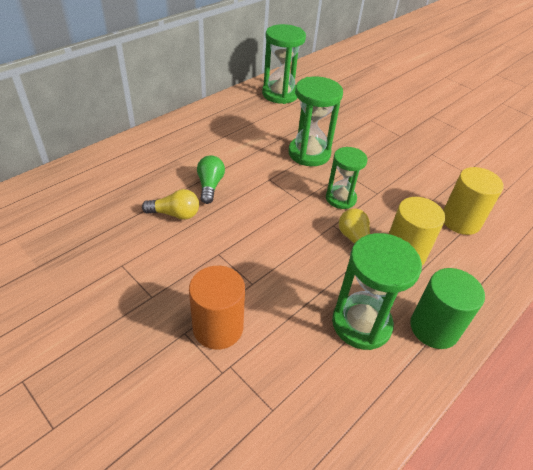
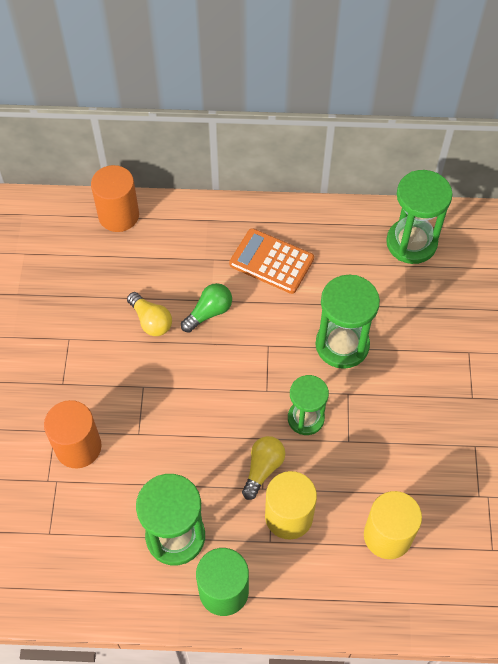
camera: 50 degrees right, 15 degrees up
(75, 173) = (118, 215): none -> orange cylinder
(215, 140) = (271, 261): none -> orange calculator

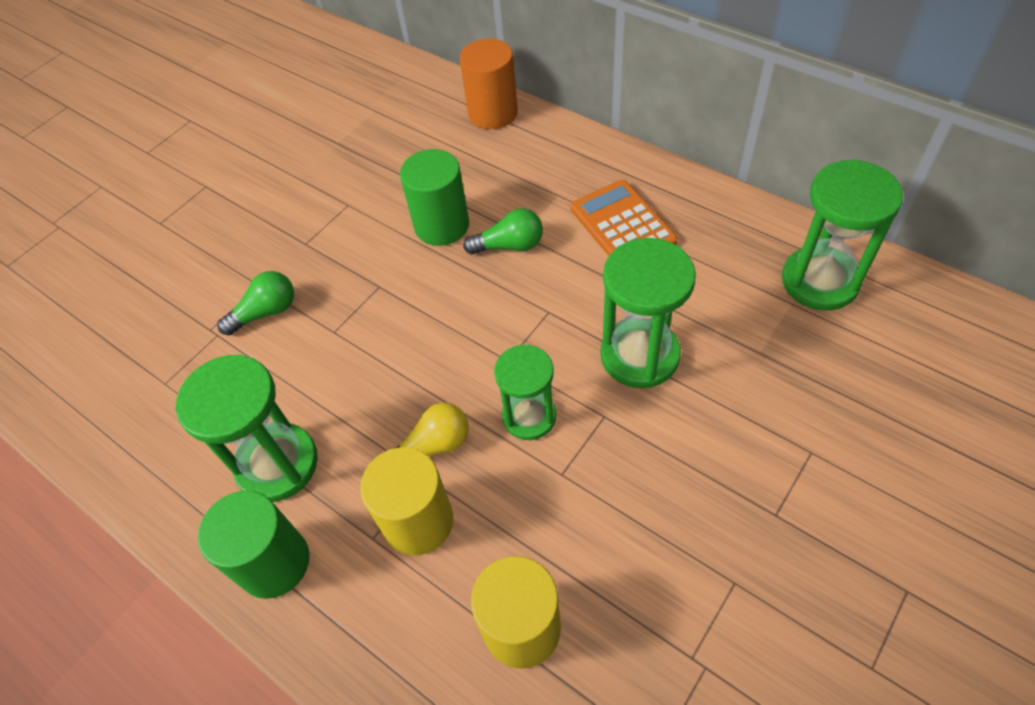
camera: 40 degrees right, 5 degrees down
(78, 447) = (266, 312): orange cylinder -> green light bulb
(151, 321) = (442, 225): yellow light bulb -> green cylinder

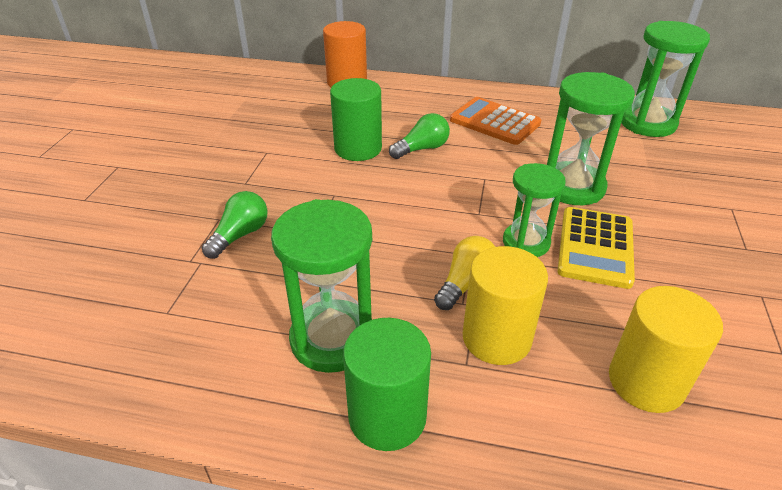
camera: 30 degrees left, 15 degrees down
(599, 450) = (595, 247): none -> yellow calculator

